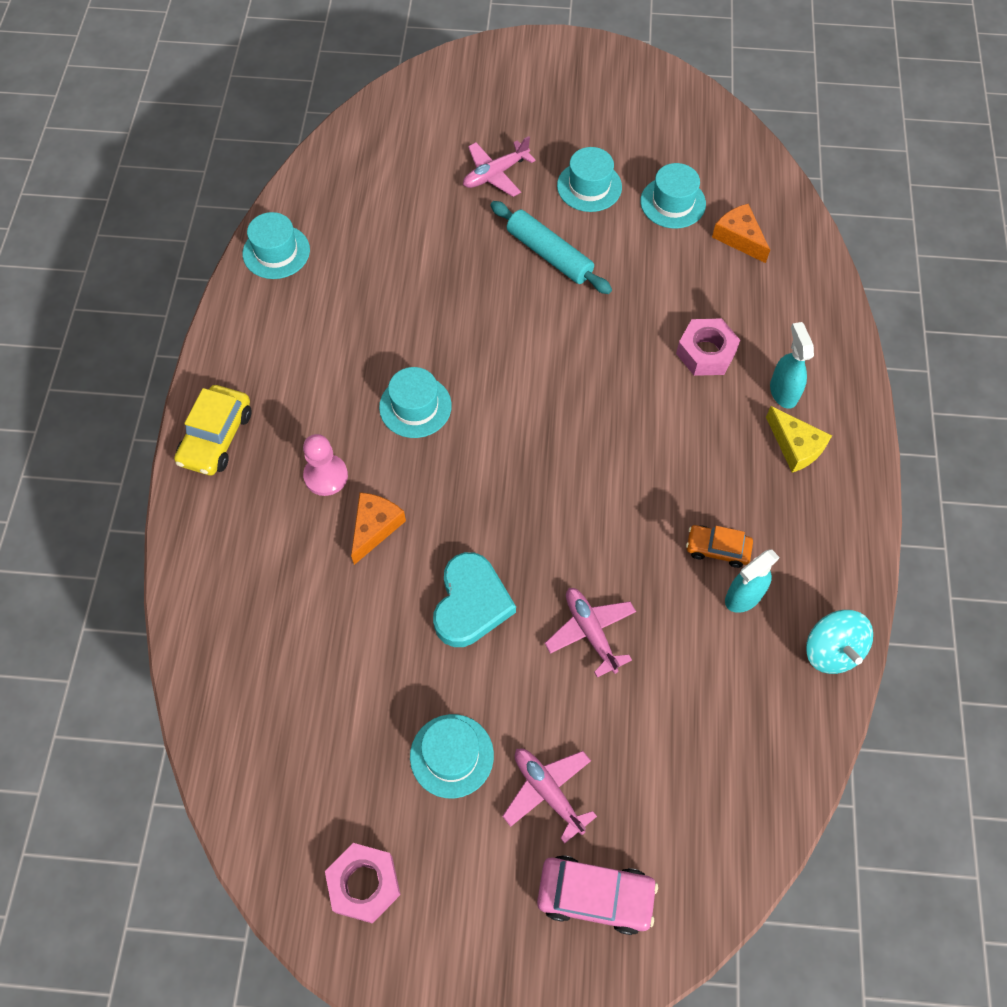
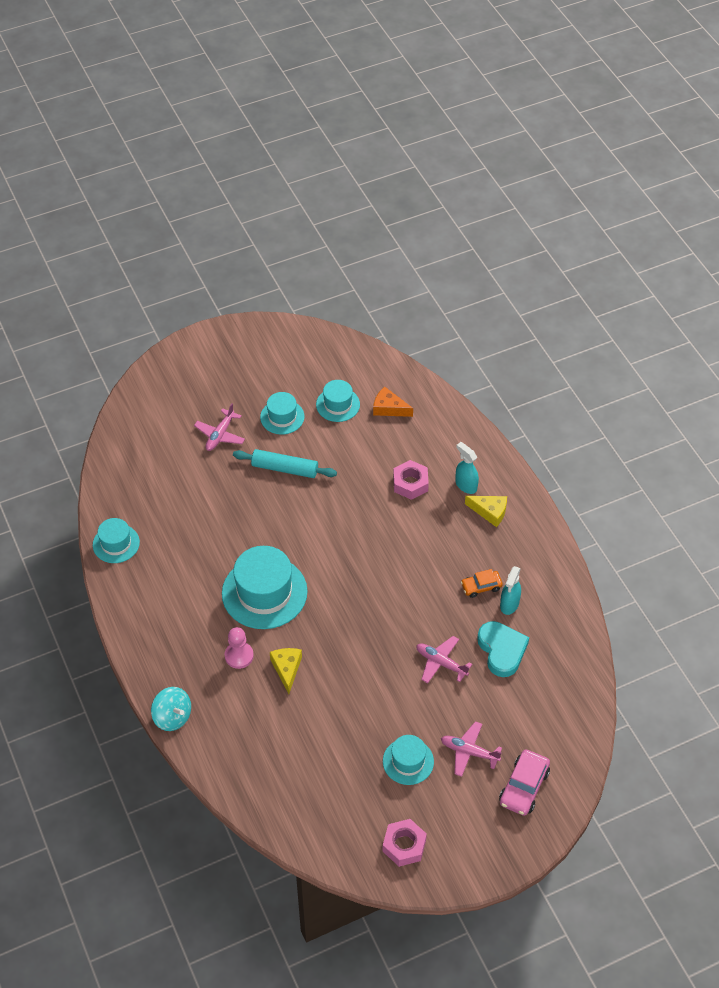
camera: 30 degrees left, 10 degrees down
(216, 437) = (158, 667): yellow car -> none
(375, 527) = (287, 669): orange cheese -> yellow cheese
(415, 406) = (264, 592): turquoise hat -> turquoise hat, size x1.79
(471, 603) = (367, 681): turquoise heart -> turquoise heart (502, 650)
(595, 896) = (523, 787): pink car -> pink car turned 135 degrees clockwise
(831, 650) = (570, 608): turquoise spinning top -> turquoise spinning top (172, 717)

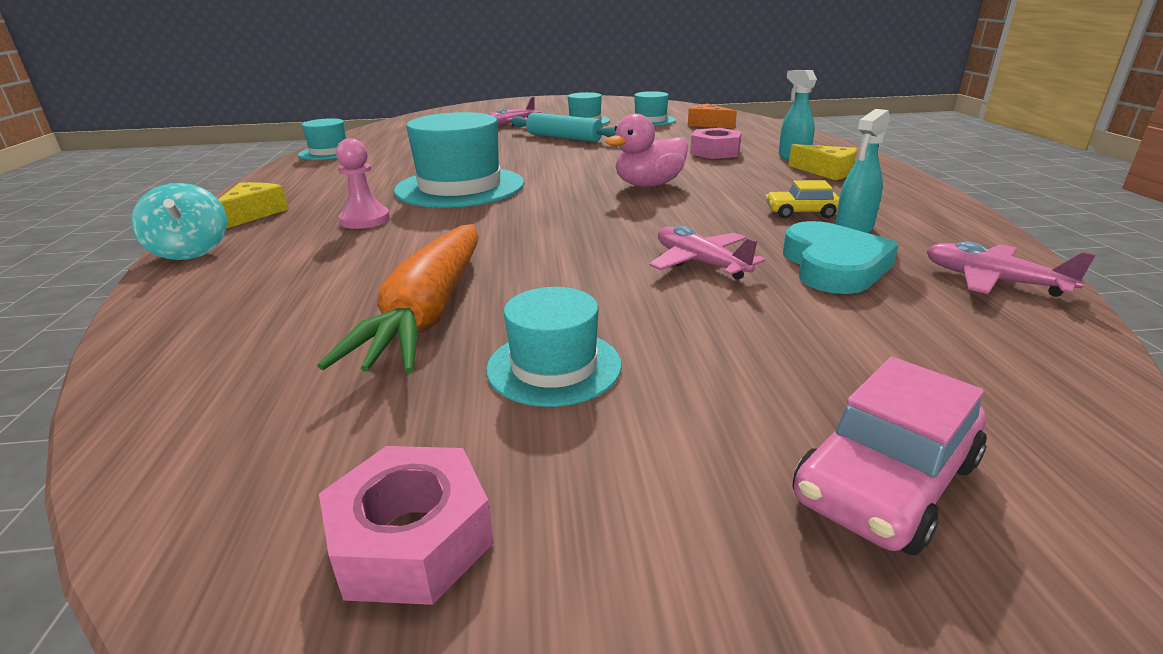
camera: 20 degrees right, 25 degrees down
(287, 669) = (421, 237): yellow cheese -> yellow cheese (253, 214)
(338, 739) = (429, 312): none -> orange carrot
(384, 561) = (648, 185): none -> pink duck
(469, 752) = (721, 379): pink plane -> pink plane (992, 281)
(481, 586) = (801, 212): orange car -> yellow car

